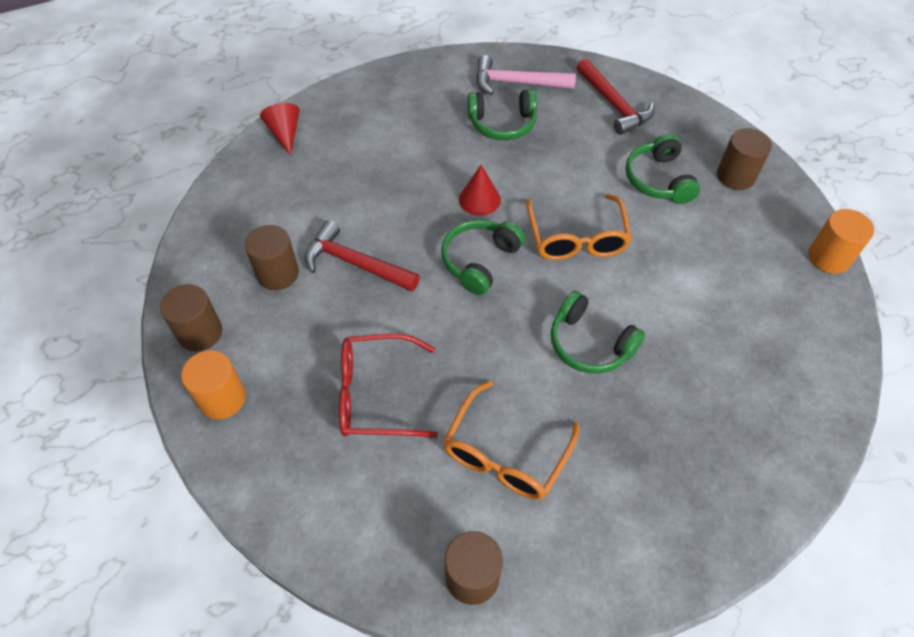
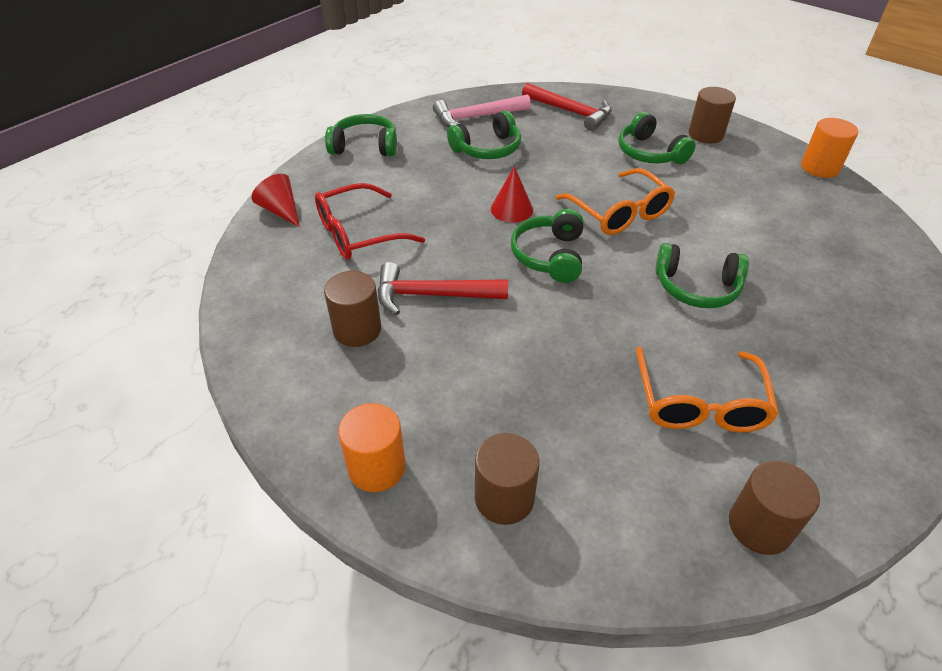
camera: 25 degrees left, 10 degrees down
(200, 333) = (307, 413): brown cylinder -> brown cylinder (504, 498)
(376, 394) = (538, 400): red glasses -> red glasses (358, 233)
(394, 86) = (365, 146): none -> green headphones

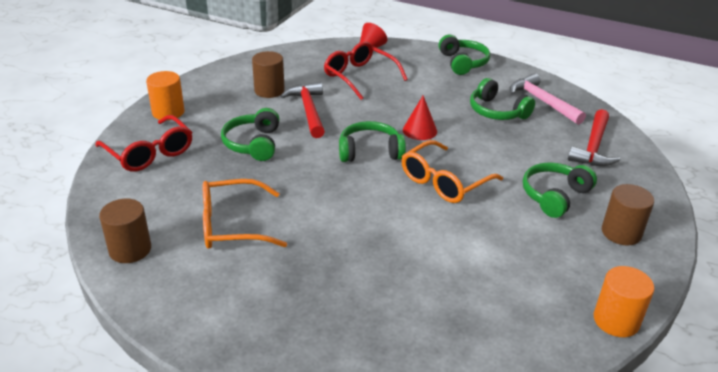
camera: 75 degrees right, 10 degrees down
(504, 498) = (150, 153): brown cylinder -> red glasses
(696, 288) = (360, 224): green headphones -> green headphones (253, 144)

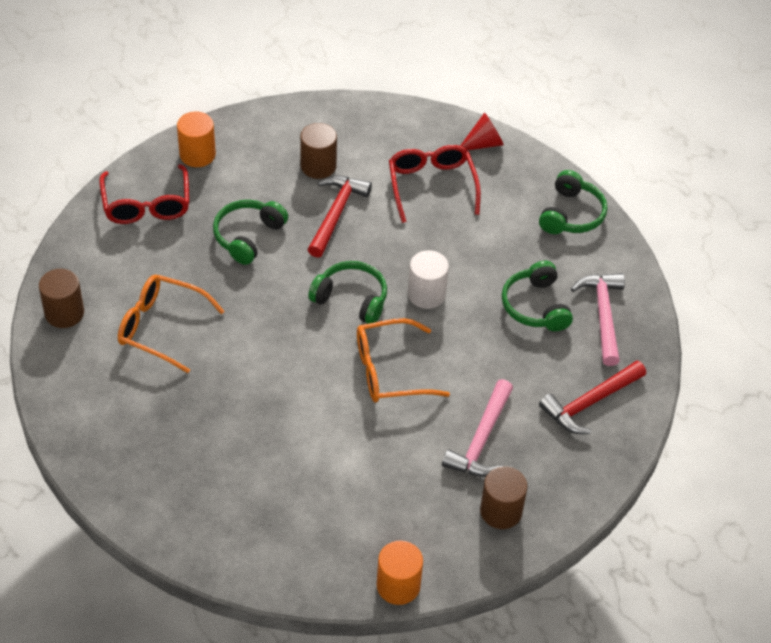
camera: 30 degrees right, 15 degrees up
(419, 130) = (426, 294): red cone -> white cylinder
(554, 196) = (481, 440): green headphones -> pink hammer

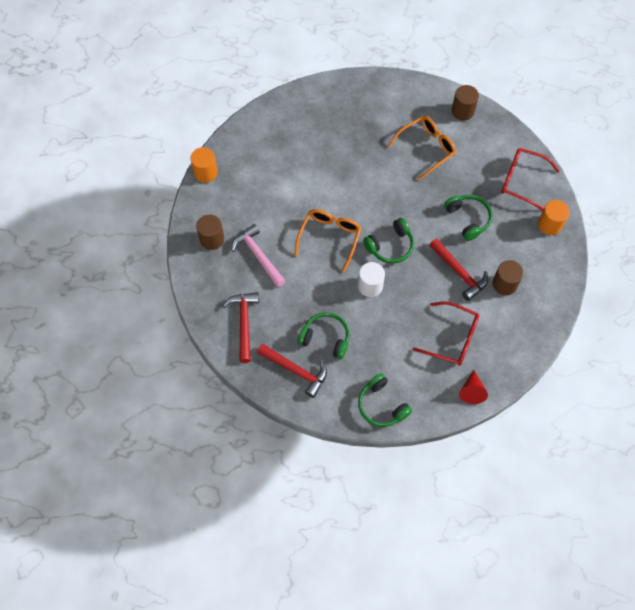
camera: 125 degrees right, 15 degrees up
(603, 315) = (296, 371): pink hammer -> red hammer

